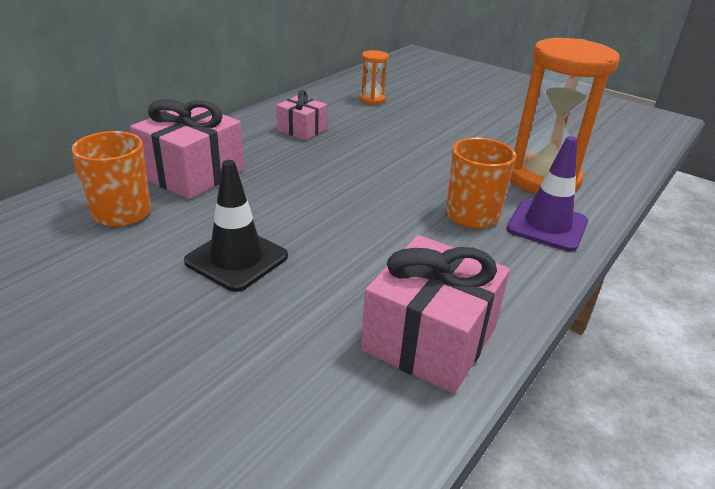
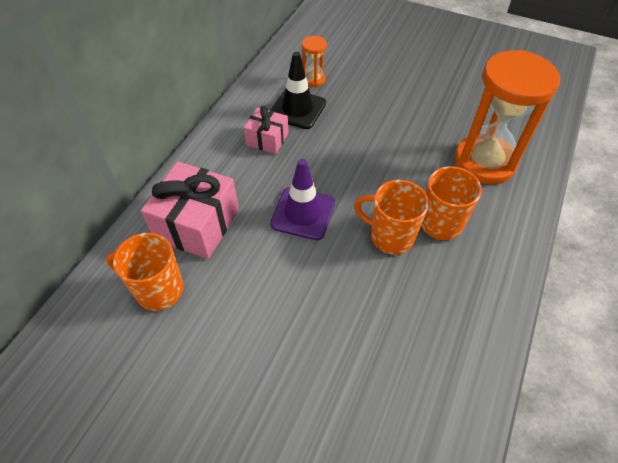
camera: 10 degrees left, 20 degrees up
(236, 259) = (276, 323): black traffic cone -> black traffic cone (297, 109)
(406, 216) = (390, 236): none -> orange mug
(429, 339) = (447, 373): pink gift -> none
(547, 225) = (500, 221): purple traffic cone -> purple traffic cone (303, 213)

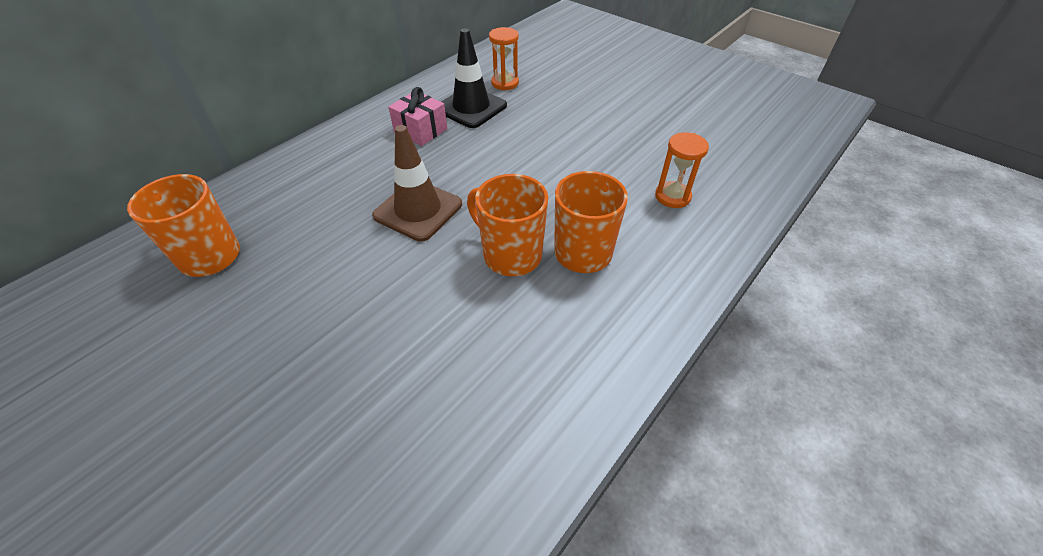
camera: 15 degrees right, 5 degrees down
(197, 224) = (293, 198): pink gift -> none
(303, 213) = (418, 210): purple traffic cone -> brown traffic cone
(484, 162) = (672, 196): orange hourglass -> orange hourglass, size x0.44

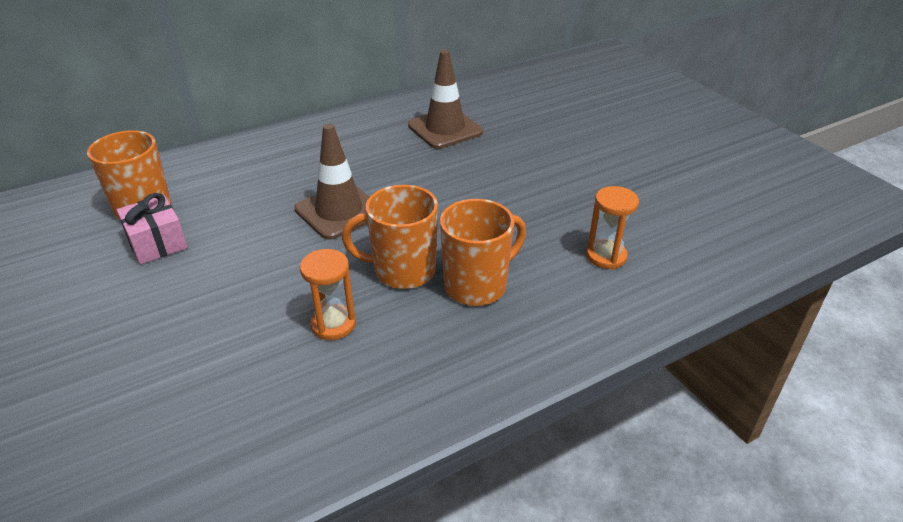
camera: 20 degrees right, 10 degrees down
(420, 130) = (383, 141): pink gift -> pink gift (157, 243)
(471, 107) = (445, 129): black traffic cone -> brown traffic cone
(505, 83) = (493, 112): orange hourglass -> orange hourglass (333, 324)
(510, 255) = (402, 271): orange mug -> orange mug turned 60 degrees counterclockwise

